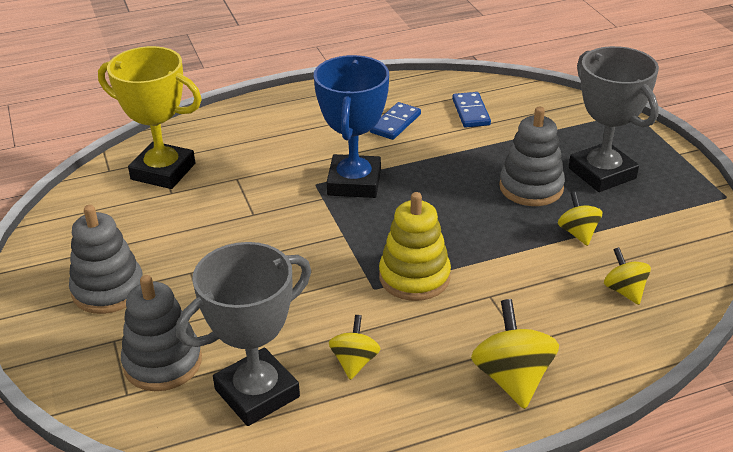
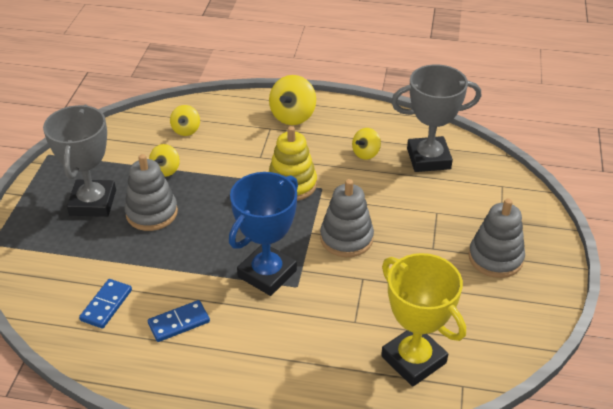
camera: 150 degrees left, 5 degrees up
(163, 363) = (475, 195): grey stacking toy -> grey stacking toy (346, 238)

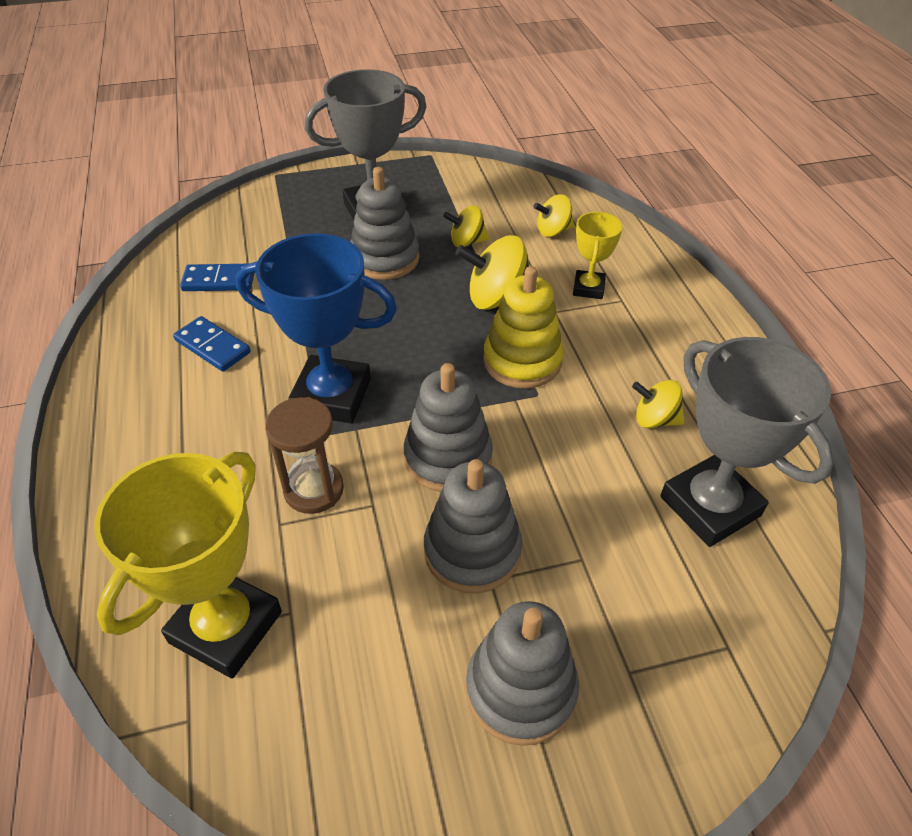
camera: 65 degrees right, 5 degrees up
(250, 136) = (588, 288): none -> yellow trophy
(293, 116) = (668, 313): yellow spinning top -> yellow spinning top (497, 299)
(338, 301) = (314, 490): none -> brown hourglass
(413, 249) = (472, 551): none -> grey stacking toy

